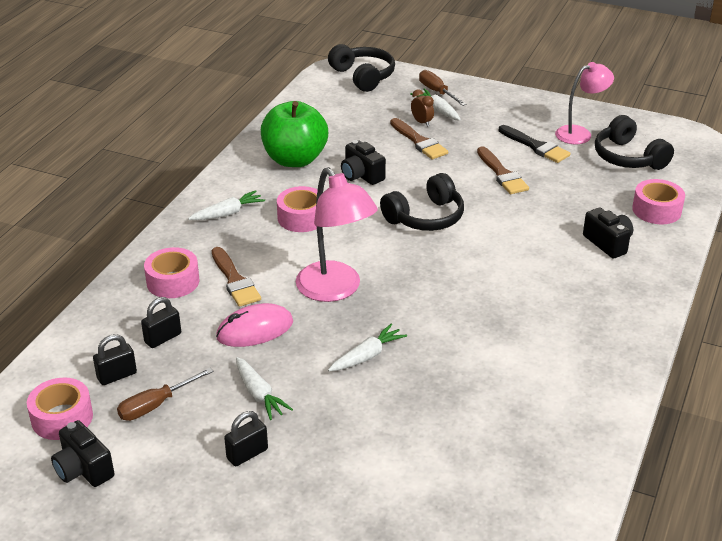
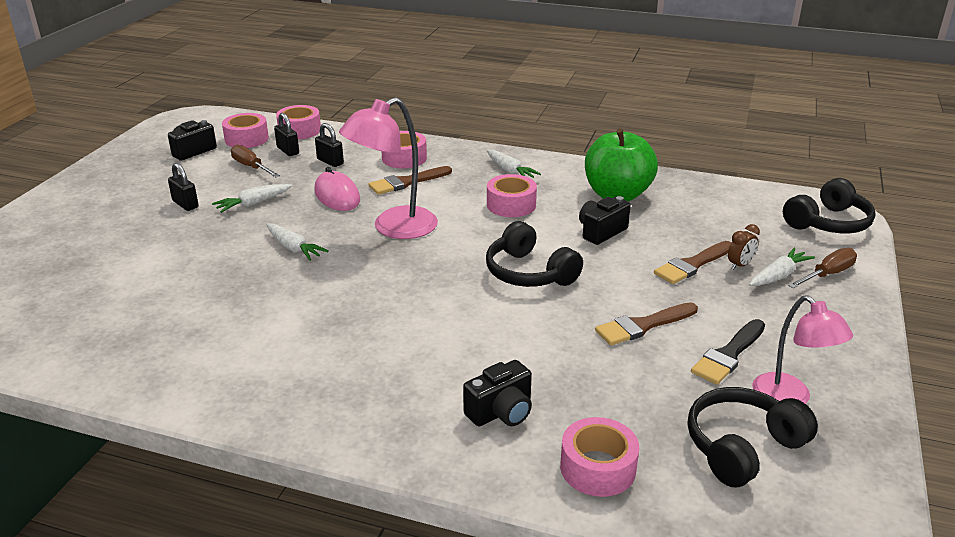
camera: 85 degrees right, 5 degrees down
(54, 369) = (299, 130): none -> pink tape

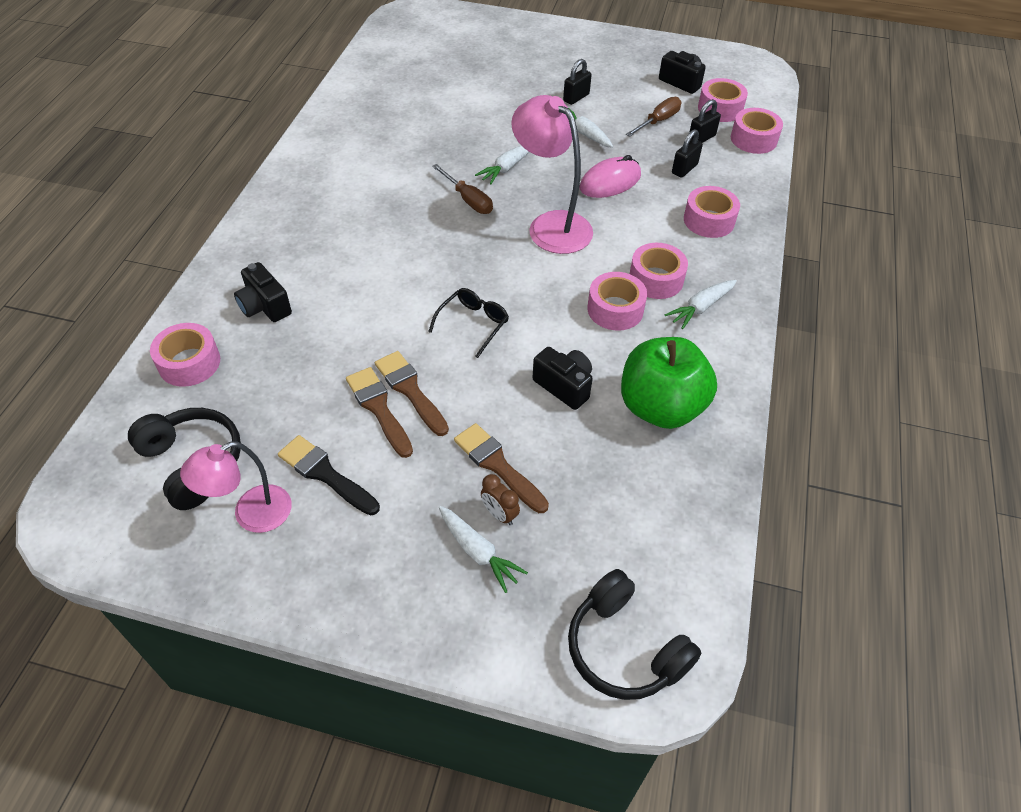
camera: 85 degrees right, 20 degrees up
(407, 182) = (651, 226): brown brush -> brown brush (410, 390)
(475, 185) = (656, 279): none -> pink tape
(529, 273) = (473, 324): black headphones -> black glasses
(827, 274) = (483, 610): brown screwdriver -> brown screwdriver (468, 200)

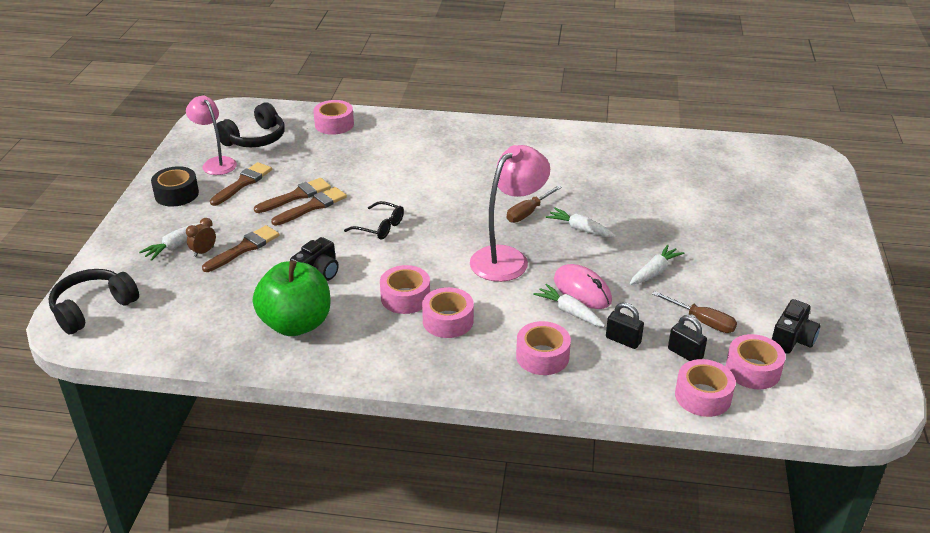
camera: 85 degrees right, 15 degrees down
(265, 306) = (387, 141): black camera -> none
(325, 474) = (243, 183): black brush -> brown brush
(332, 564) = (176, 194): none -> black tape
(576, 97) = (716, 264): black padlock -> none
(700, 307) = (414, 348): white carrot -> white carrot (569, 312)

